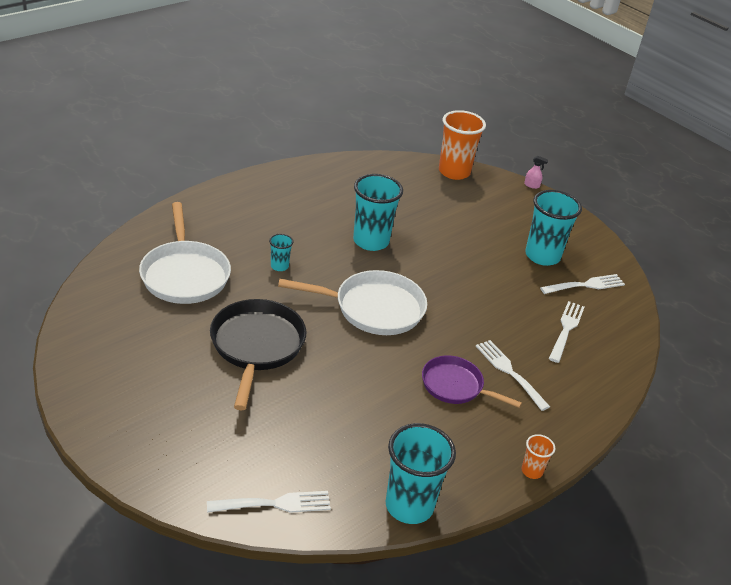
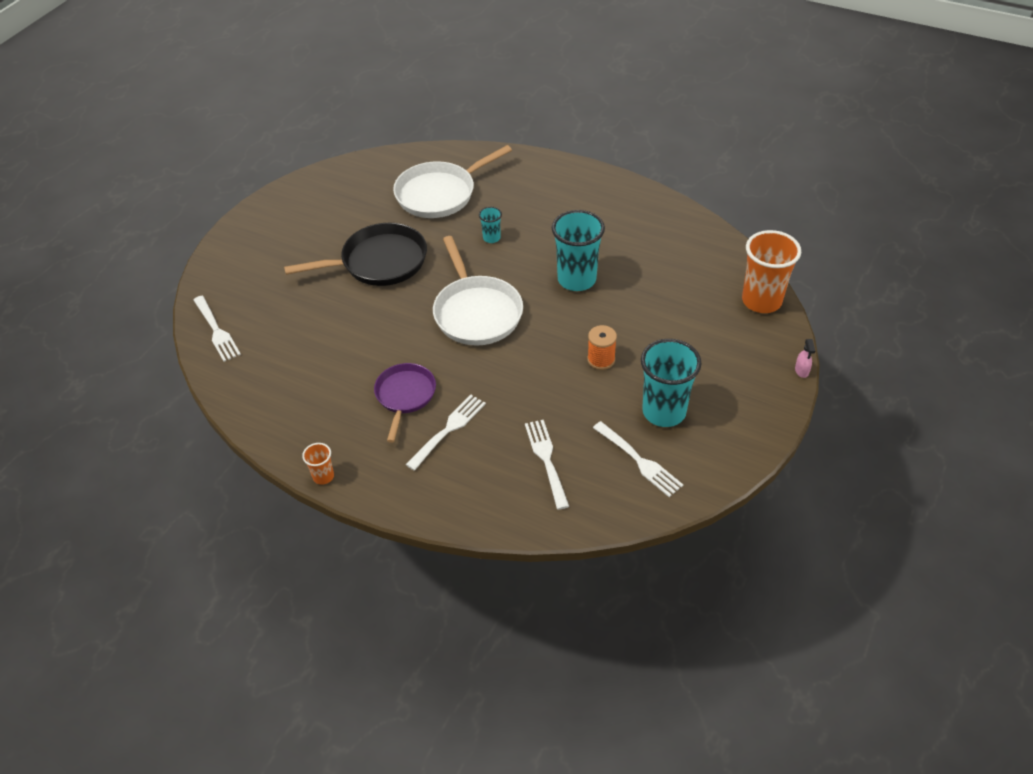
camera: 75 degrees right, 10 degrees up
(409, 505) = (247, 405): turquoise cup -> none
(472, 264) = (601, 360): none -> orange spool
(566, 329) = (546, 460): white fork -> white fork turned 105 degrees counterclockwise

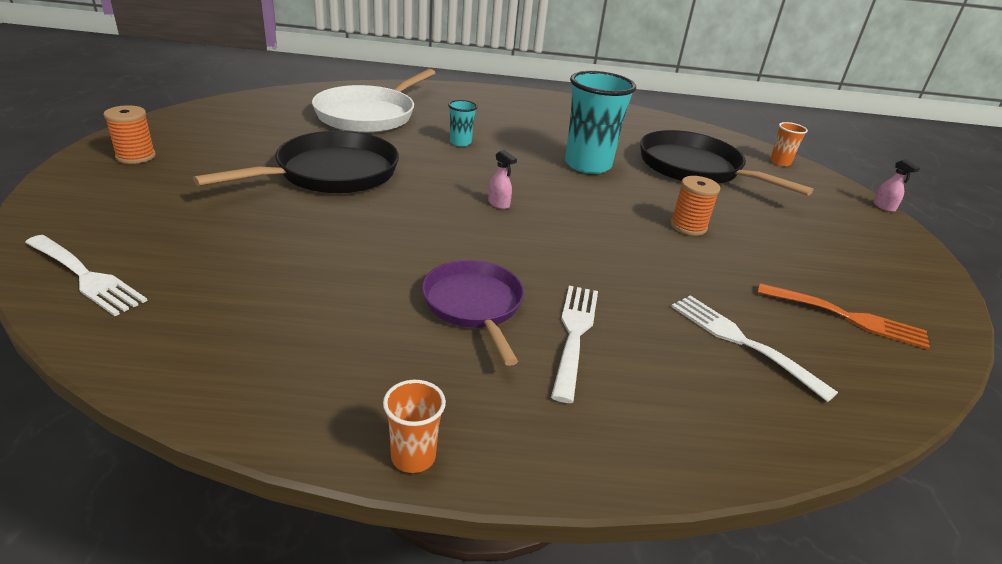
camera: 30 degrees left, 15 degrees down
(265, 227) = (136, 156): none -> orange spool
(476, 312) = (499, 204): white pan -> pink spray bottle
(639, 461) = (847, 317): white fork -> orange fork
(664, 412) = (810, 262): turquoise cup -> none
(668, 297) = (695, 168): none -> black pan
(761, 301) = (780, 162): orange cup -> orange cup, size x0.47

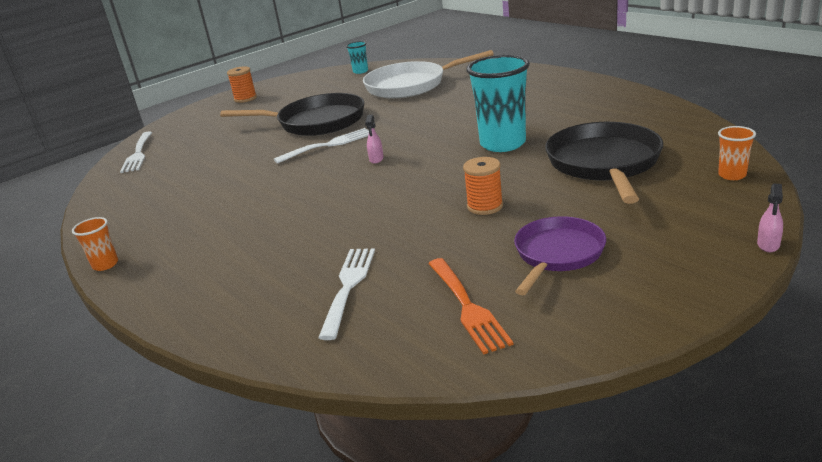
camera: 55 degrees right, 5 degrees down
(460, 142) = (435, 112): turquoise cup -> turquoise cup (360, 71)
(474, 305) = (247, 212): purple pan -> purple pan (557, 254)
(574, 334) = (264, 244): white fork -> white fork (328, 145)

